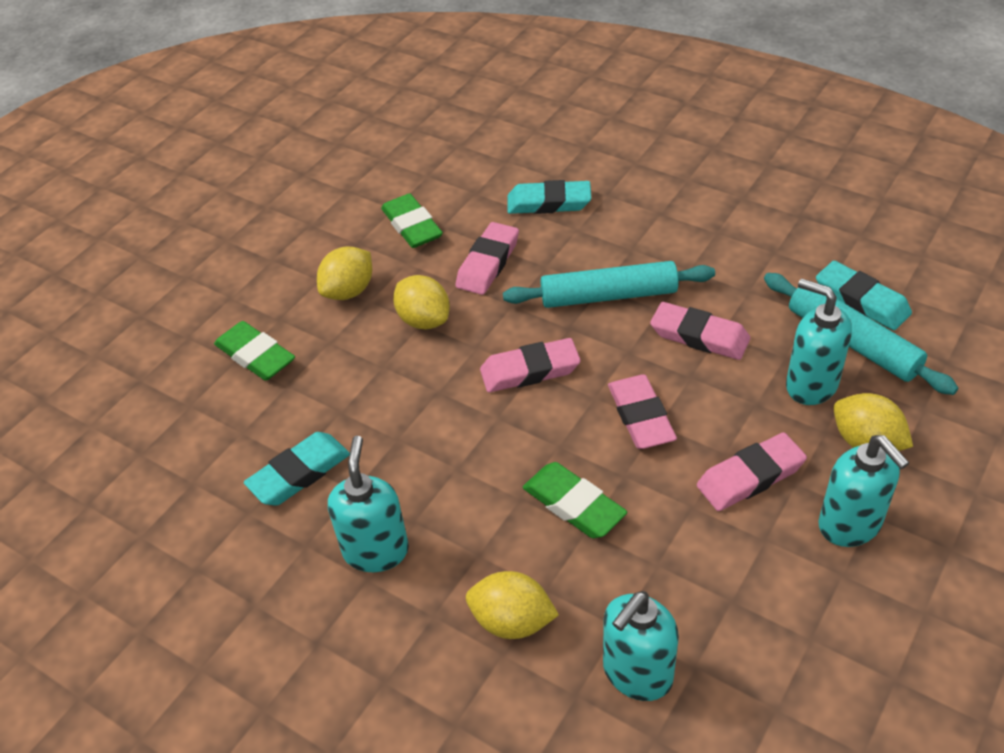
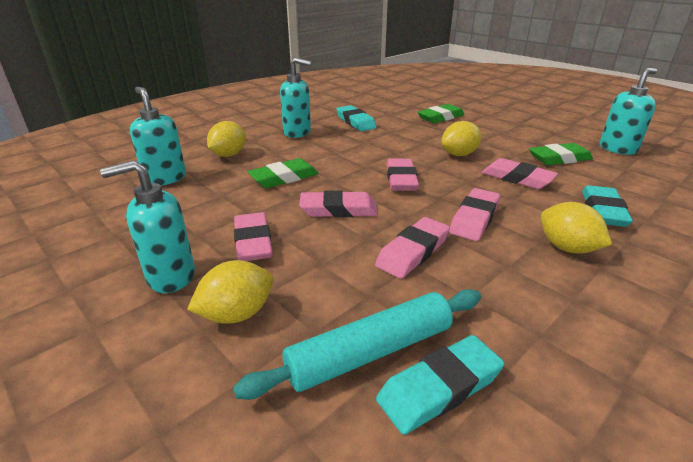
camera: 100 degrees right, 15 degrees down
(349, 291) = (490, 138): yellow lemon -> yellow lemon (567, 248)
(608, 295) = (474, 218): turquoise rolling pin -> pink eraser
(811, 385) = (325, 300): turquoise soap dispenser -> turquoise soap dispenser (617, 149)

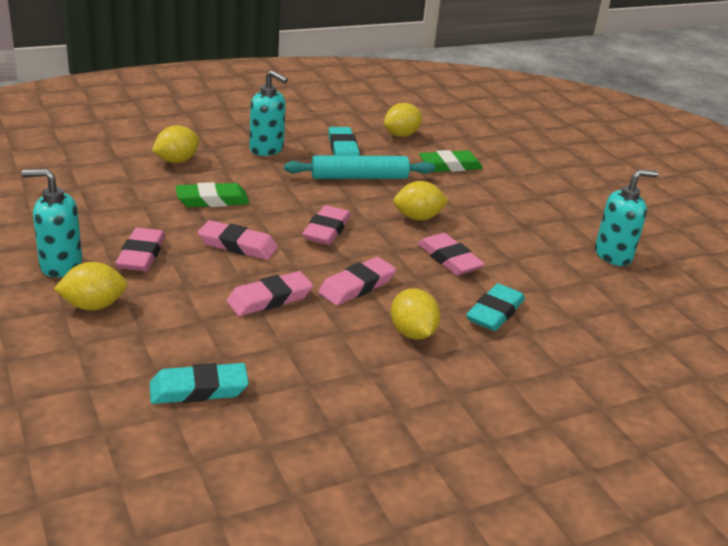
camera: 15 degrees right, 0 degrees up
(165, 178) = (101, 174): turquoise soap dispenser -> none
(370, 352) = (170, 356): turquoise rolling pin -> turquoise rolling pin (359, 177)
(386, 106) = (401, 135): none -> yellow lemon
(559, 159) = (525, 250): green eraser -> none

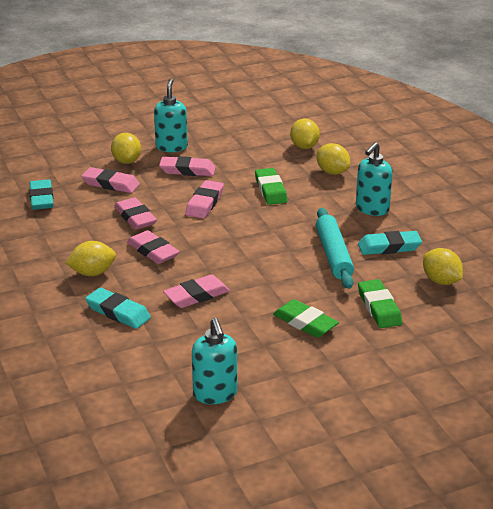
camera: 95 degrees right, 0 degrees up
(326, 230) = (234, 238): pink eraser -> pink eraser (110, 184)
(418, 218) = (265, 283): yellow lemon -> yellow lemon (304, 147)
(484, 202) = (305, 323): none -> green eraser

